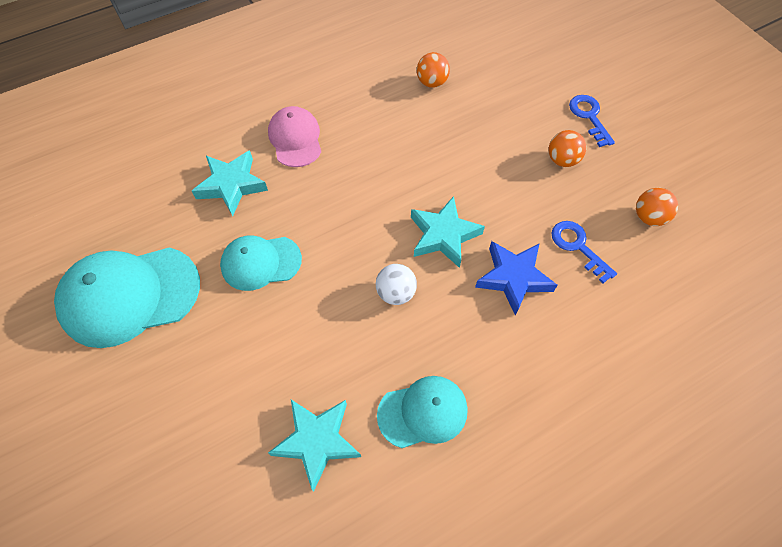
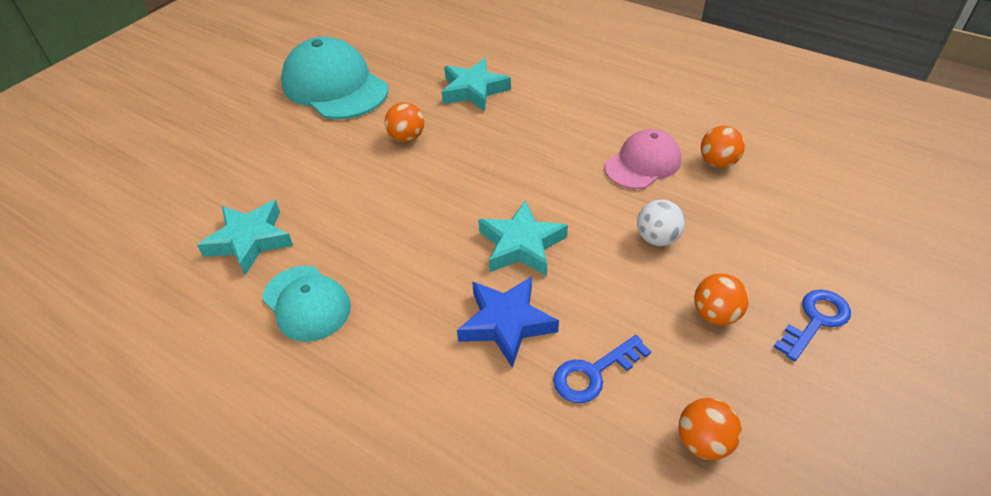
camera: 65 degrees right, 15 degrees down
(260, 262) = (407, 138): turquoise cap -> orange ball
(295, 139) = (554, 103): pink cap -> pink cap (643, 163)
(396, 293) = (428, 235): white ball -> white ball (657, 238)
(578, 247) = (594, 373): blue key -> blue key turned 150 degrees counterclockwise

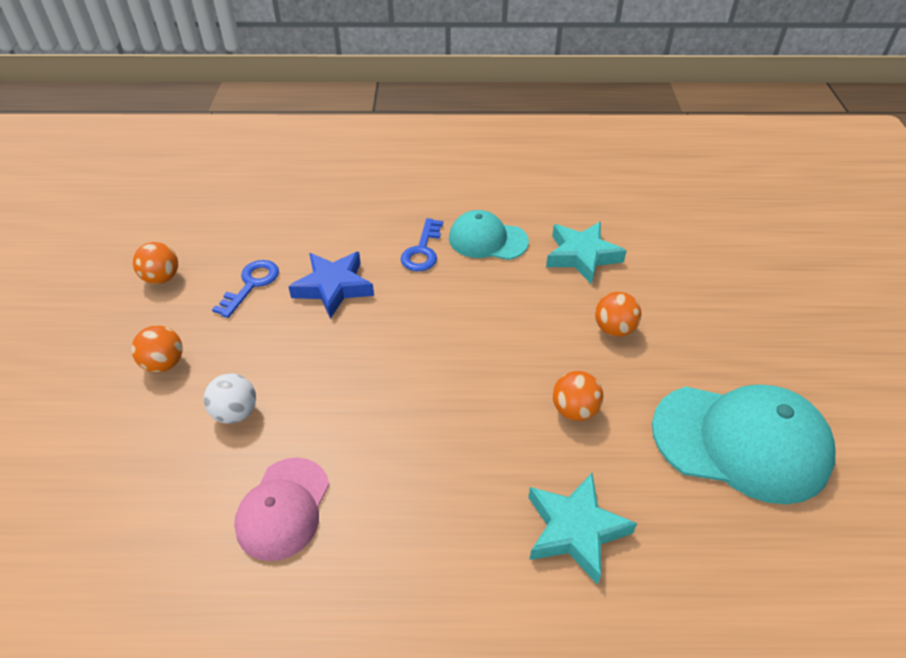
camera: 145 degrees right, 0 degrees up
(521, 245) = (362, 349): turquoise star -> none
(718, 163) = (186, 558): orange ball -> orange ball (614, 329)
(815, 321) = (71, 396): blue key -> blue key (422, 250)

